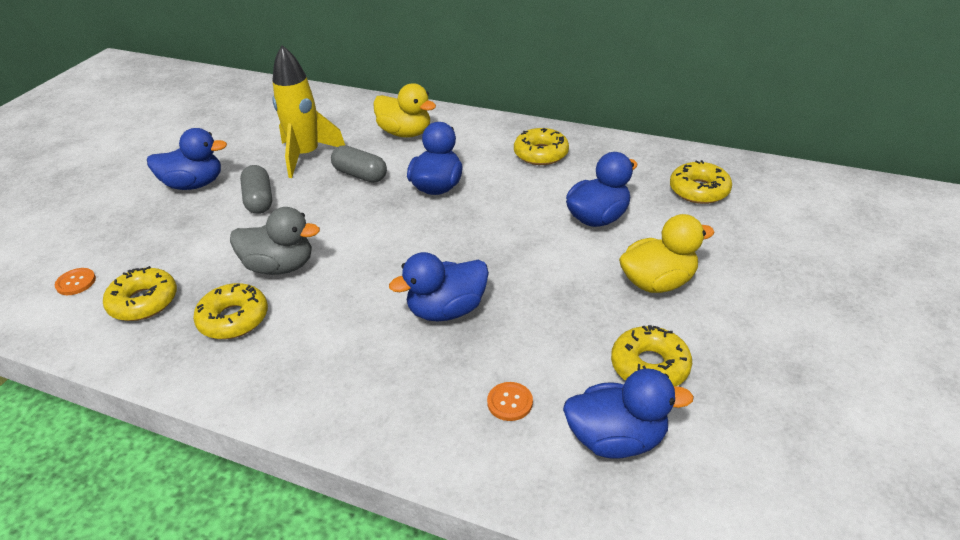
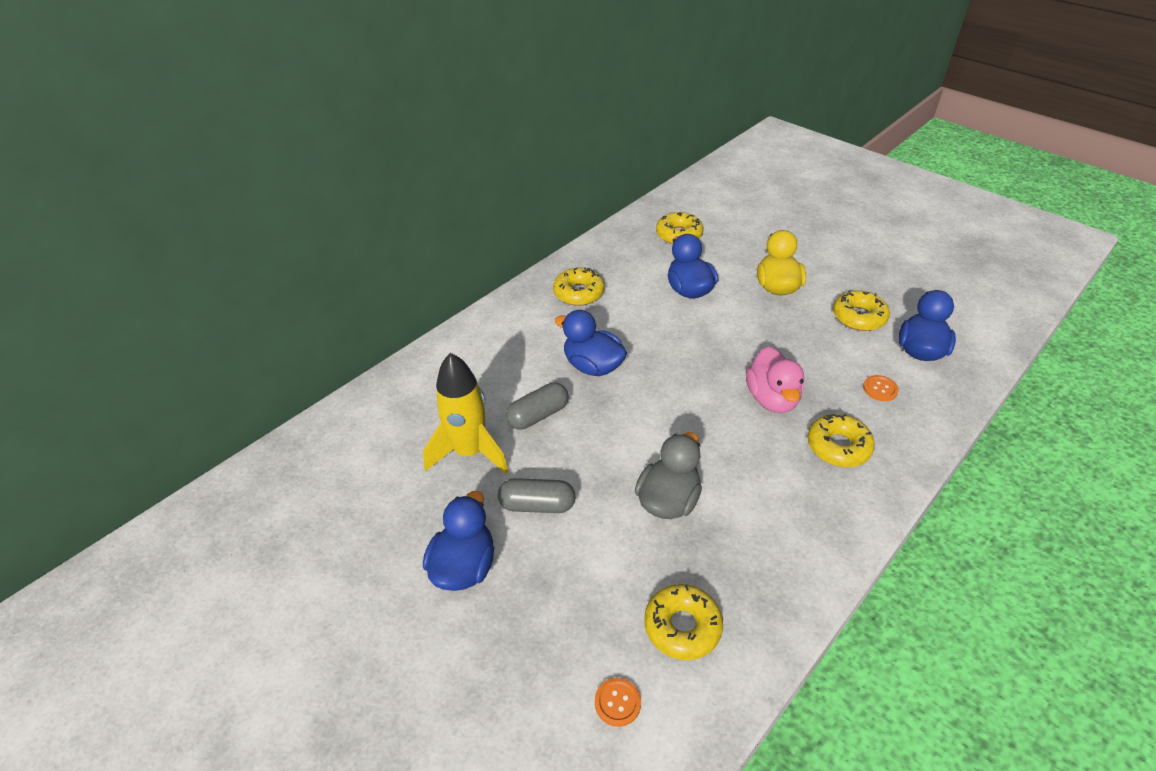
camera: 70 degrees left, 5 degrees up
(233, 319) = (737, 546): yellow donut -> yellow donut (838, 446)
(405, 133) = (479, 367): yellow duck -> none
(447, 310) = (772, 398): blue duck -> pink duck

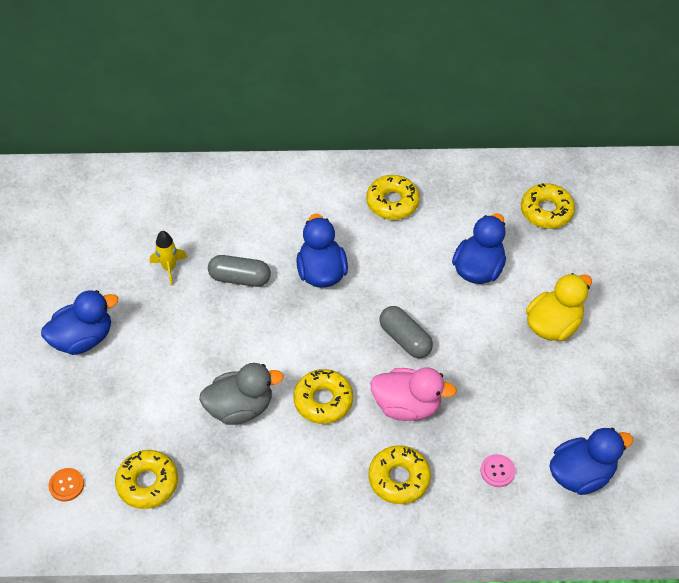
camera: 45 degrees right, 10 degrees up
(470, 452) = (169, 268): yellow rocket -> yellow rocket, size x0.52
(537, 505) = (164, 338): grey capsule -> grey capsule (405, 339)
(772, 398) = (407, 405): pink duck -> pink duck turned 120 degrees counterclockwise
(859, 317) = (578, 406): yellow donut -> yellow donut (323, 401)
(880, 389) = (497, 471): orange button -> pink button

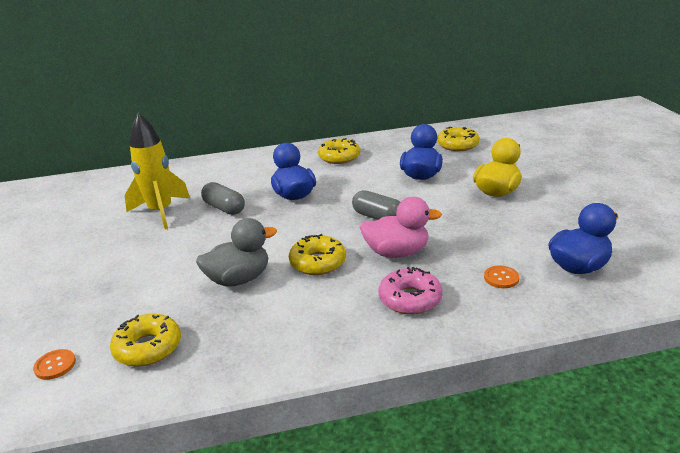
camera: 10 degrees left, 25 degrees down
(83, 338) = (80, 262): blue duck -> none
(169, 268) = (161, 212): yellow rocket -> yellow rocket, size x1.93
(240, 278) = (224, 208): grey capsule -> grey capsule turned 45 degrees clockwise
(399, 478) = (410, 299): yellow donut -> pink donut
(497, 471) = (501, 278): pink button -> orange button

